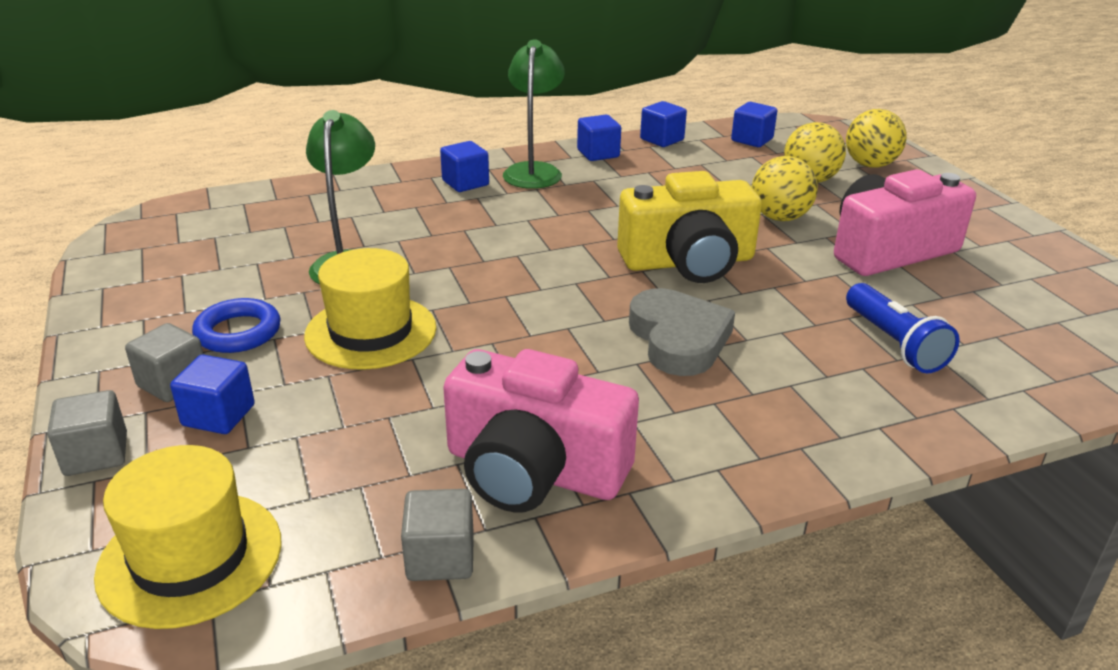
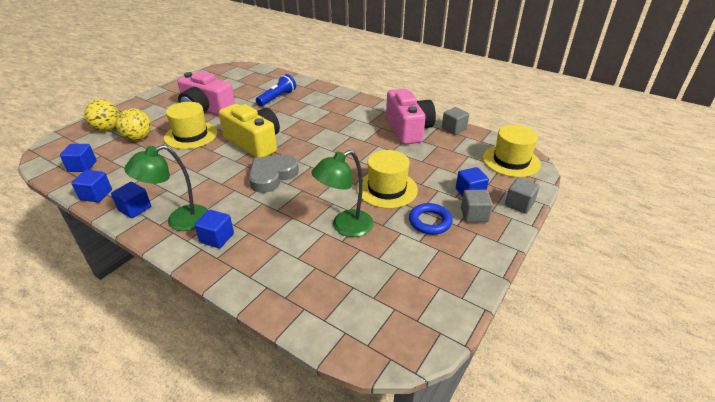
camera: 125 degrees left, 5 degrees up
(678, 339) = (315, 129): grey heart -> grey heart (272, 176)
(779, 217) = (191, 135): yellow ball -> yellow hat

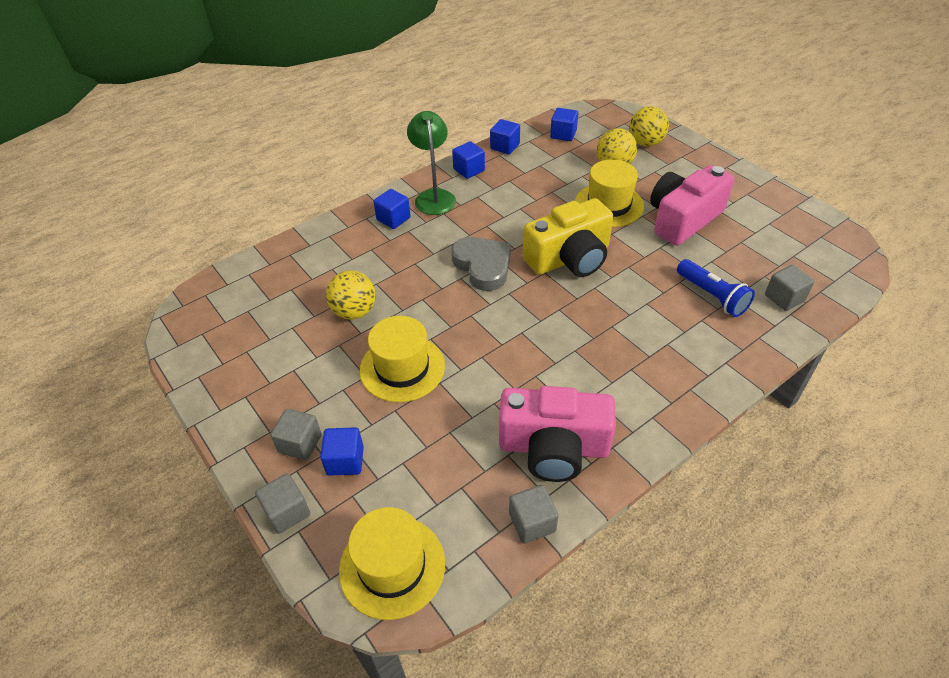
camera: 110 degrees right, 10 degrees up
(272, 81) = (784, 298): none -> grey cube
(345, 227) = (354, 311): green lamp -> yellow ball
(430, 222) = (316, 391): blue ring -> none

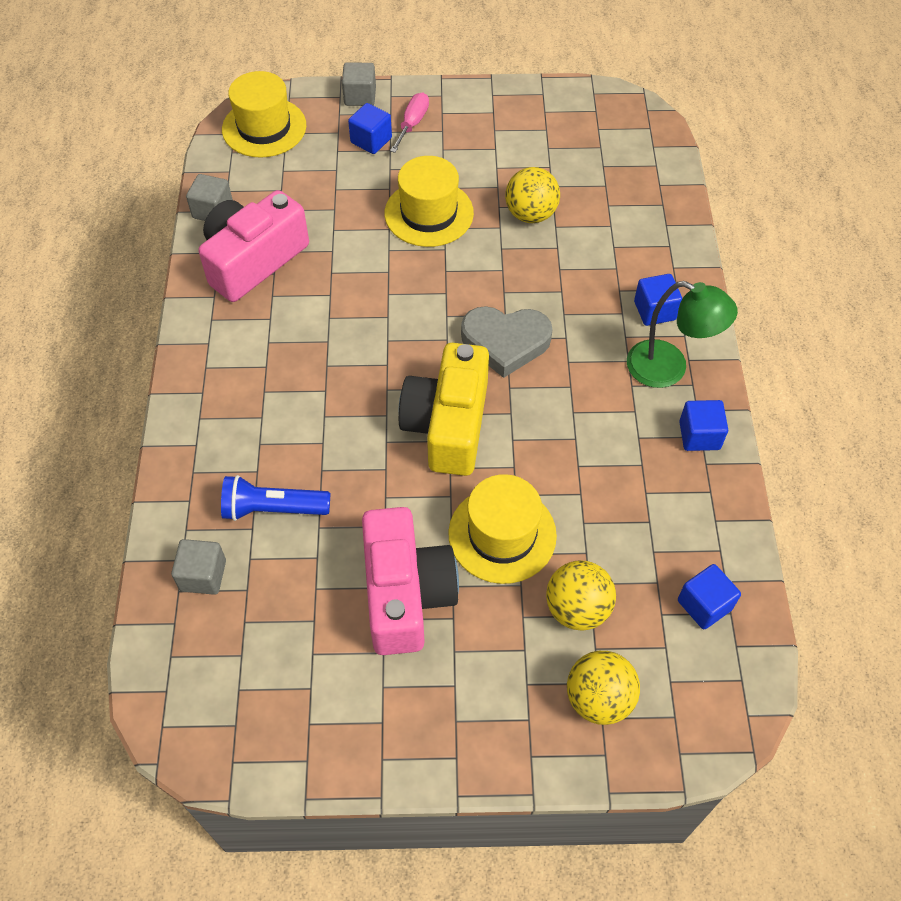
camera: 125 degrees right, 10 degrees up
(300, 444) = (412, 124): grey cube -> pink screwdriver
(505, 147) = (725, 510): blue cube -> none

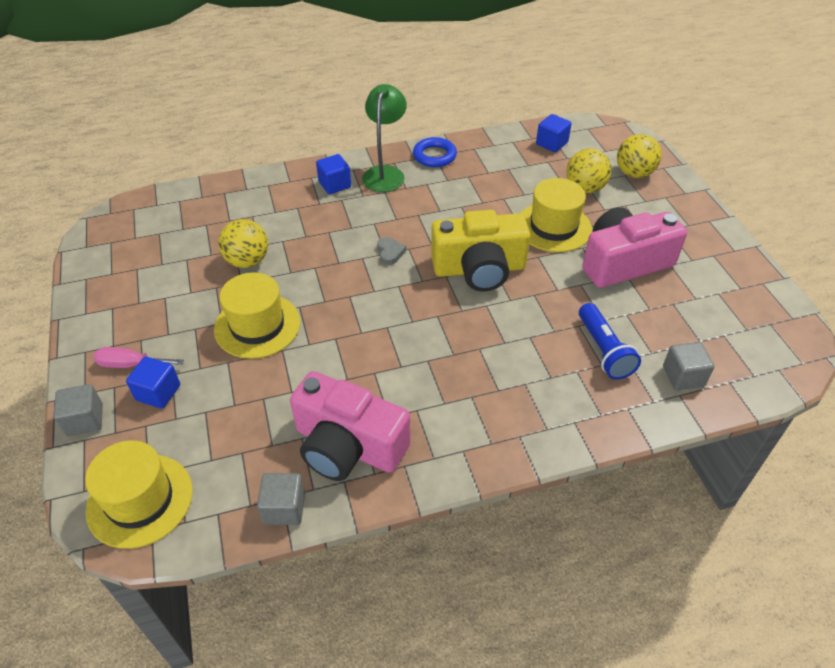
camera: 105 degrees left, 10 degrees down
(505, 342) = (390, 253): grey heart -> grey heart, size x0.47
(699, 435) = (434, 156): blue cube -> blue ring

